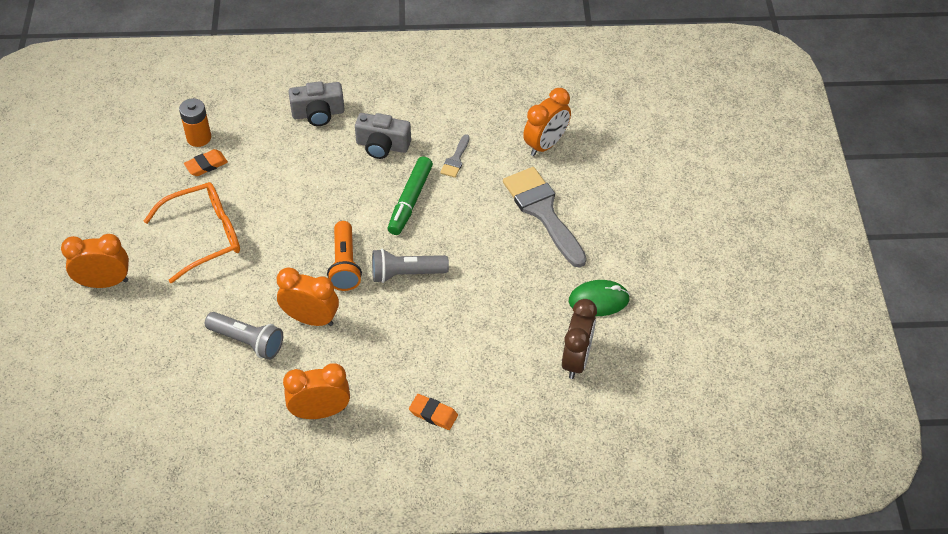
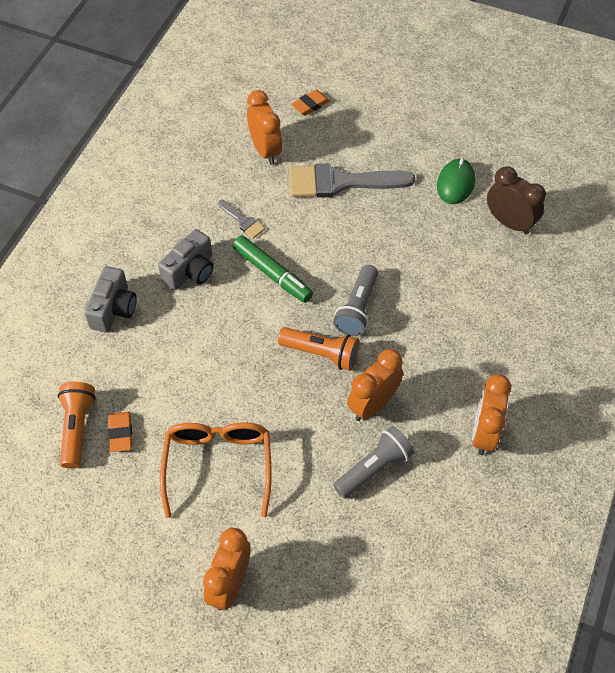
camera: 65 degrees left, 5 degrees up
(199, 138) = (77, 428): orange battery -> orange flashlight
(433, 414) = (522, 345): orange eraser -> orange eraser (310, 105)

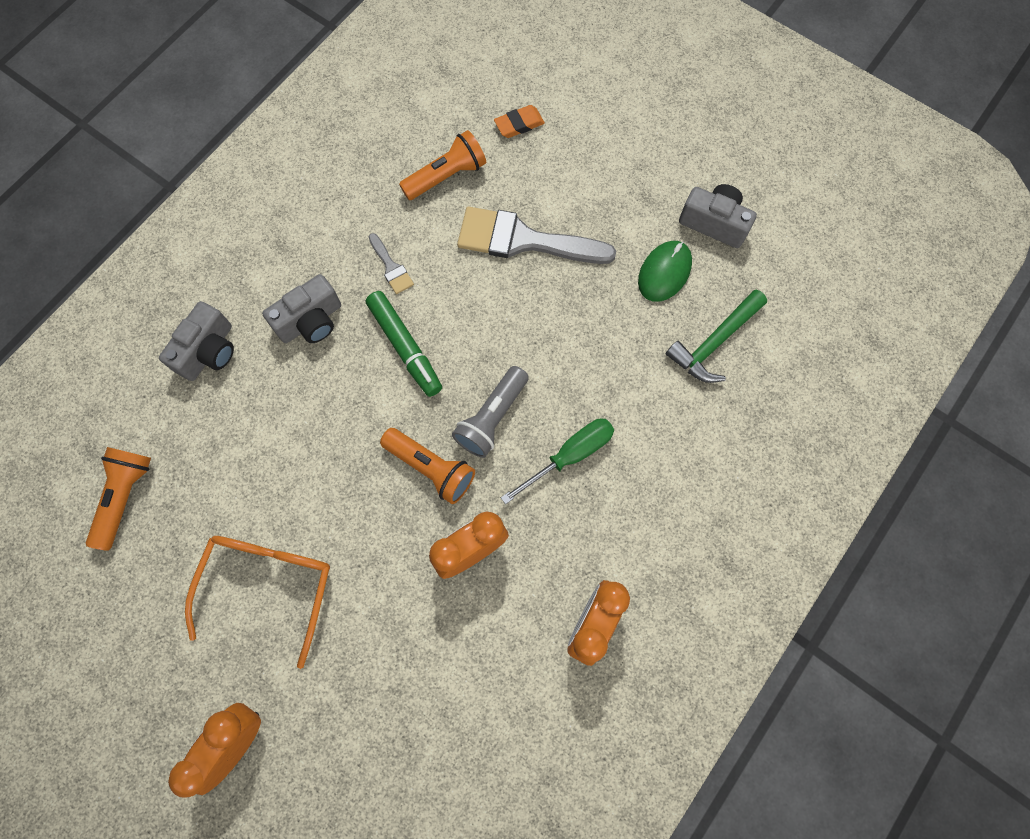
camera: 15 degrees right, 15 degrees up
(120, 433) = (171, 516): orange eraser -> none
(265, 150) = (446, 176): orange clock -> orange flashlight
(374, 468) = (447, 636): grey flashlight -> none
(426, 322) = (570, 455): none -> green screwdriver
(481, 143) = (714, 223): none -> grey camera
(509, 223) = (714, 342): brown clock -> green hammer

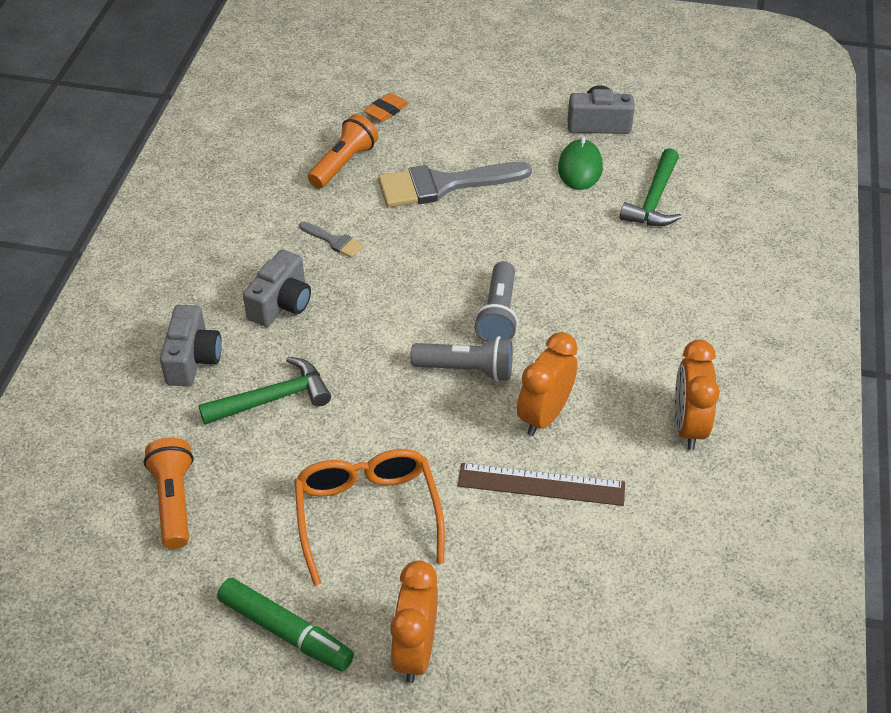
camera: 25 degrees left, 25 degrees down
(253, 425) = (273, 399): none -> green hammer
(405, 347) = (384, 292): green marker -> green marker (285, 631)
(427, 624) = (541, 485): none -> brown ruler
(431, 468) = (466, 369): orange flashlight -> grey flashlight
(570, 455) = (585, 316): green screwdriver -> none

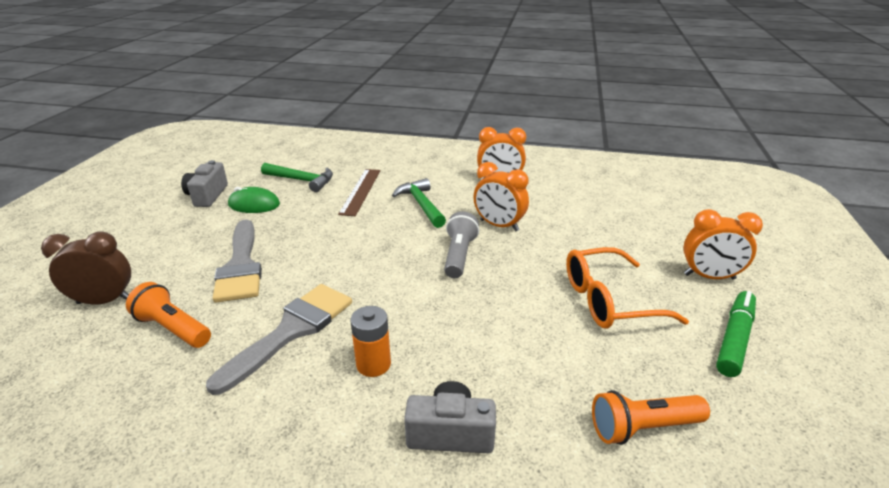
camera: 90 degrees left, 15 degrees down
(273, 399) = (500, 362): green hammer -> green hammer (421, 205)
(281, 303) = (373, 364): grey camera -> orange battery
(334, 241) = (291, 331): grey brush -> grey brush, size x2.20
(386, 110) = (104, 301): orange eraser -> brown clock
(498, 314) = (403, 241): grey flashlight -> none
(541, 485) = (557, 228): brown ruler -> brown ruler (361, 191)

